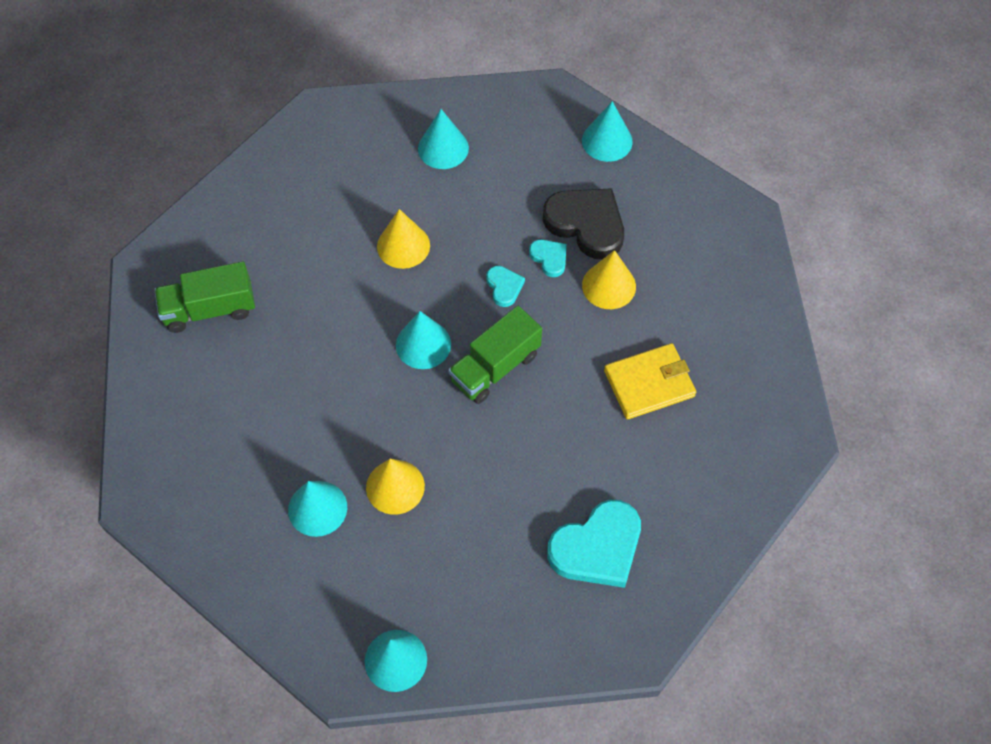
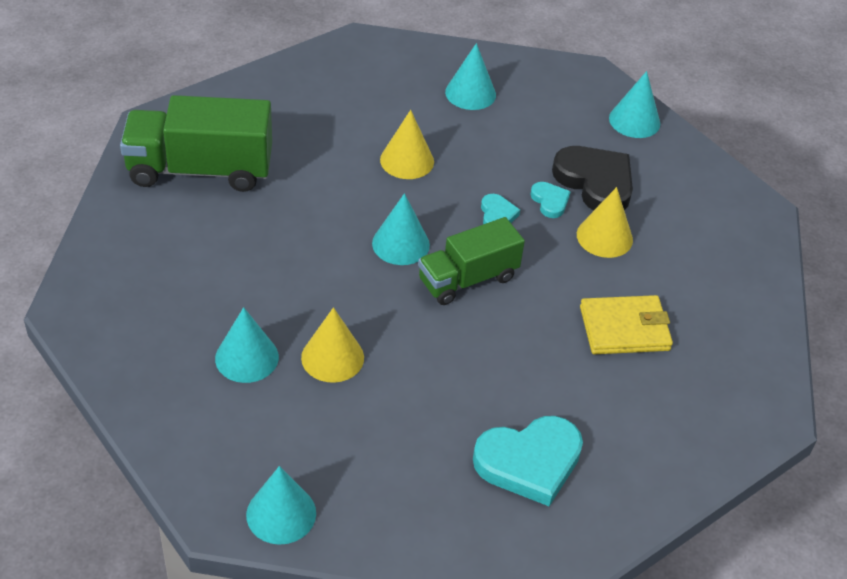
camera: 10 degrees right, 15 degrees down
(209, 309) = (200, 170): green truck -> green truck, size x1.51

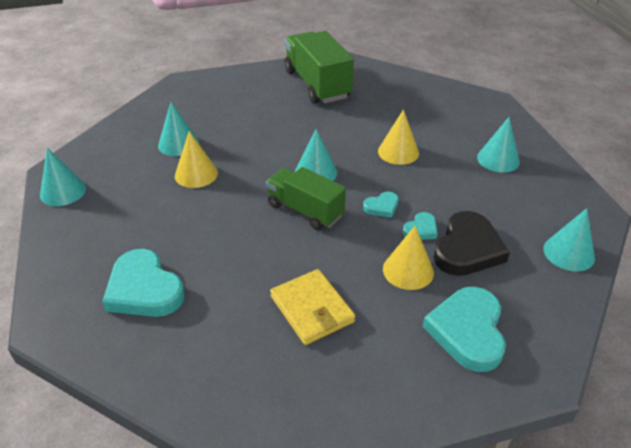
camera: 70 degrees right, 5 degrees down
(698, 232) = (467, 331): none -> turquoise heart

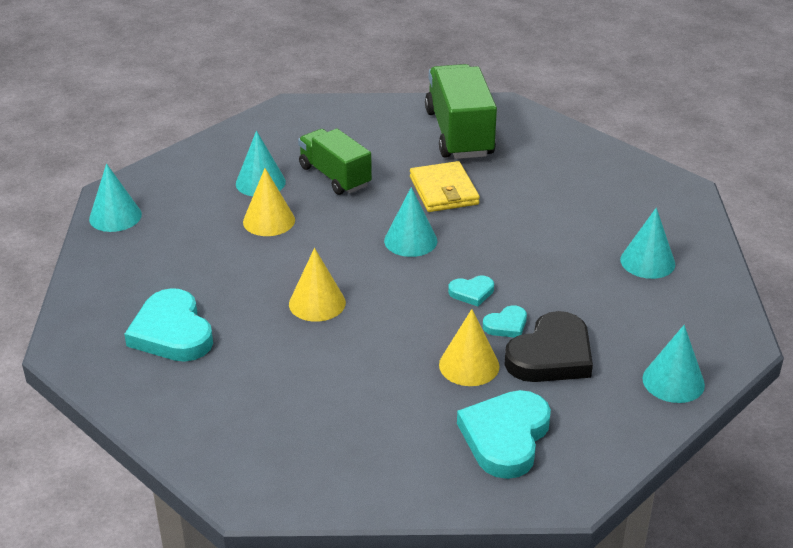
camera: 15 degrees right, 5 degrees down
(305, 210) = (379, 282): green truck -> green truck (335, 176)
(312, 309) = (343, 384): yellow wallet -> yellow wallet (444, 191)
(398, 152) = (523, 233): yellow cone -> yellow cone (317, 303)

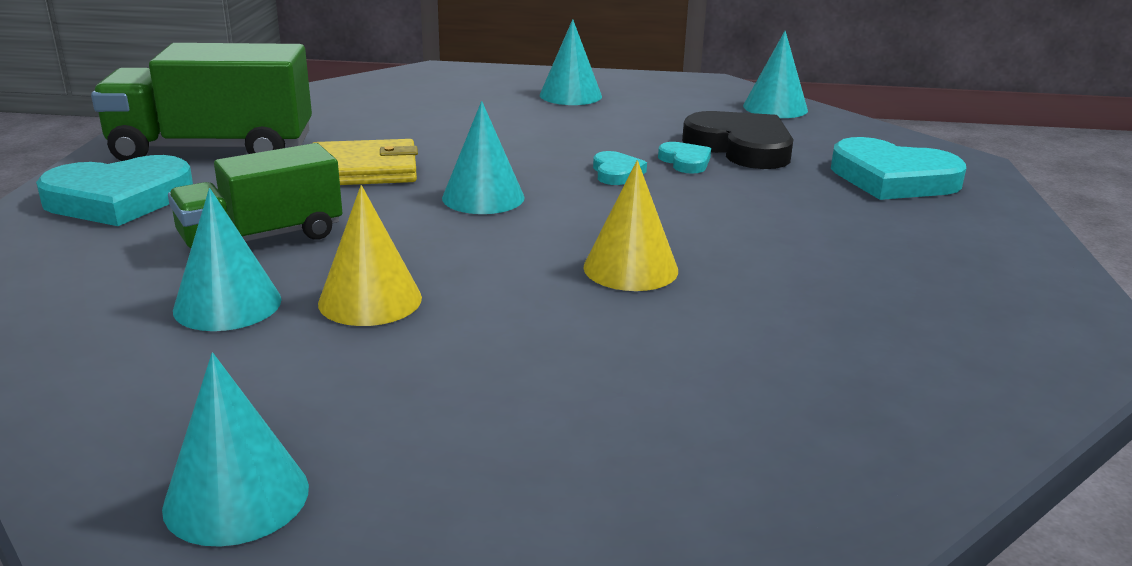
camera: 85 degrees left, 10 degrees down
(172, 332) = (714, 406): turquoise heart -> turquoise heart (119, 199)
(469, 365) = (767, 185): yellow cone -> none

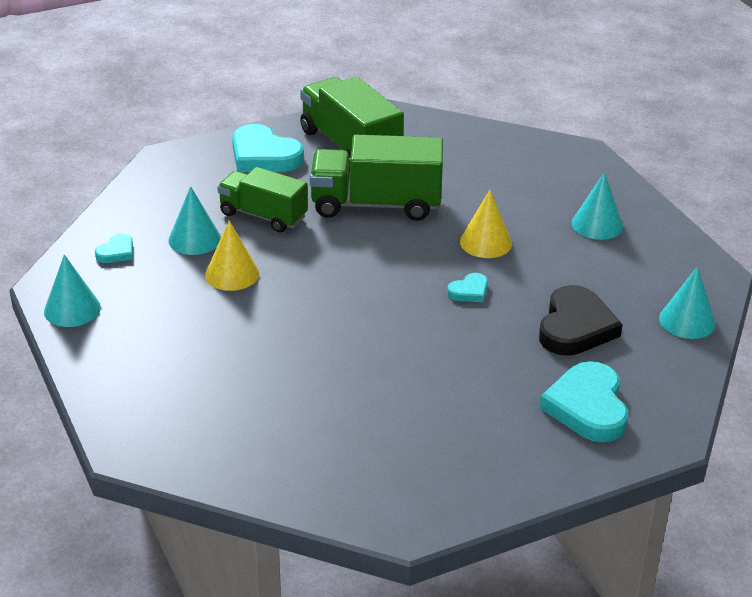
camera: 60 degrees right, 10 degrees up
(364, 169) = (376, 204): yellow wallet -> green truck
(483, 197) = (380, 258): turquoise cone -> none
(630, 268) = (338, 338): yellow cone -> yellow cone (486, 242)
(685, 161) = (519, 312): turquoise heart -> turquoise heart (116, 252)

